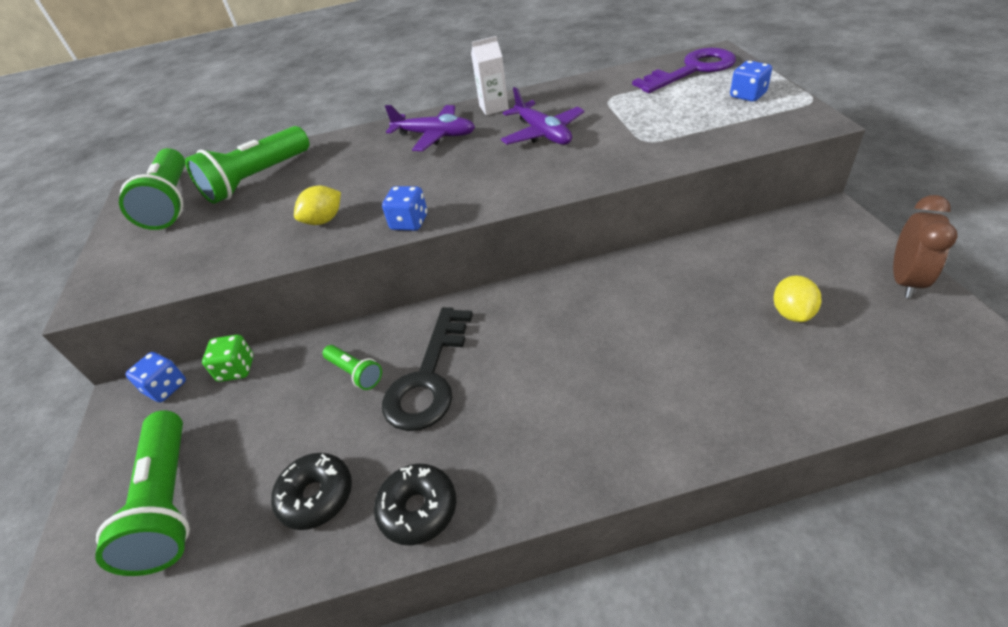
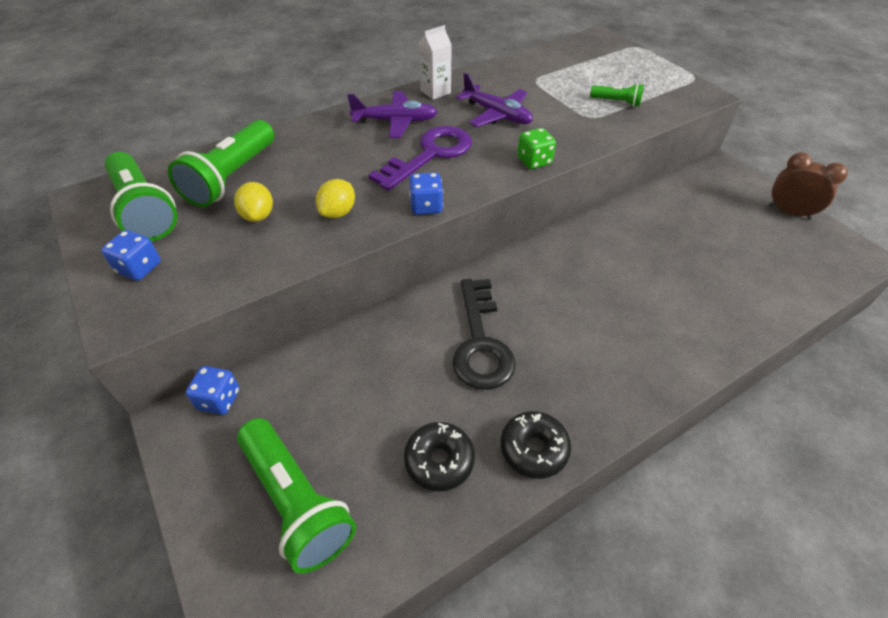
camera: 25 degrees left, 5 degrees up
(236, 369) = (287, 368): green dice -> green dice (534, 161)
(355, 373) = (410, 350): green flashlight -> green flashlight (617, 102)
(692, 70) = (589, 52): purple key -> purple key (430, 155)
(748, 95) = (645, 74): blue dice -> blue dice (139, 268)
(792, 313) = (729, 246): yellow lemon -> yellow lemon (258, 215)
(904, 280) = (789, 212): brown clock -> brown clock turned 60 degrees counterclockwise

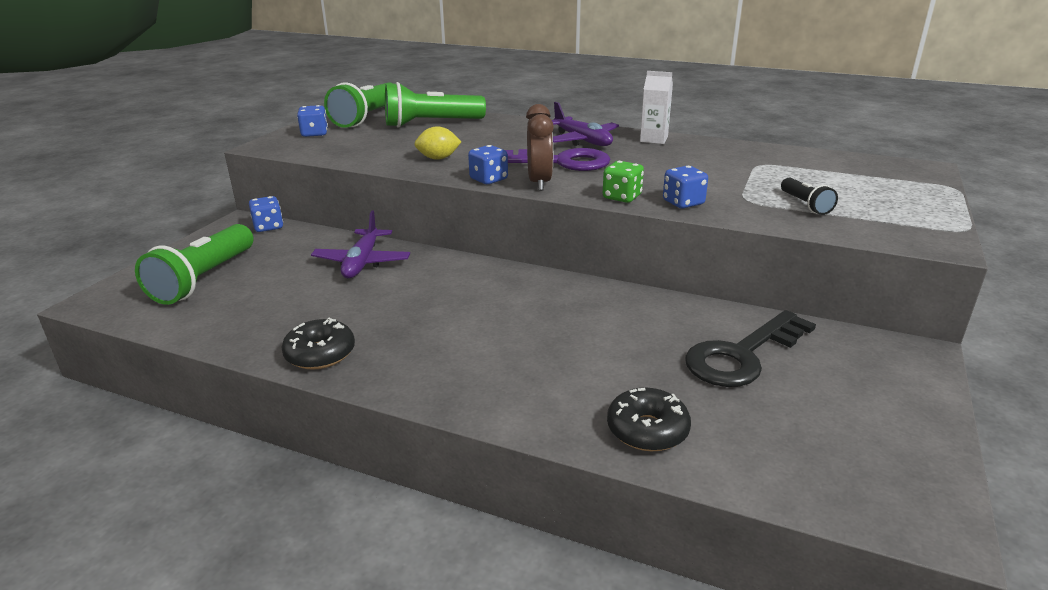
camera: 55 degrees right, 20 degrees down
(258, 215) = (402, 141): yellow lemon -> none
(439, 460) = (276, 317): black donut -> black donut (647, 430)
(480, 342) = (417, 294): black key -> black key (742, 355)
(497, 115) = (666, 166): purple plane -> purple plane (362, 262)
(570, 142) = (683, 203): none -> blue dice
(617, 102) = (805, 205): green flashlight -> black flashlight
(789, 212) = (918, 430): brown clock -> brown clock (539, 182)

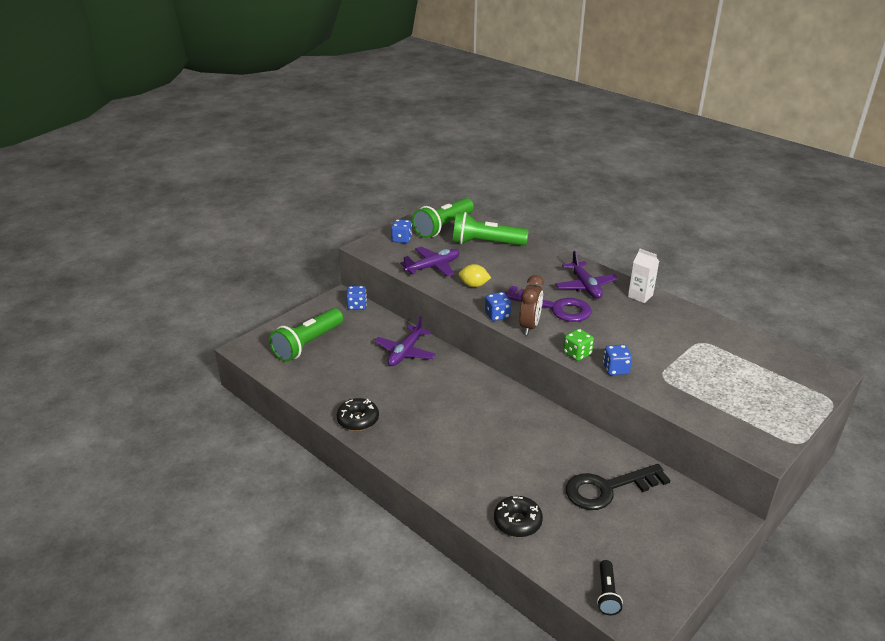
camera: 20 degrees right, 5 degrees up
(371, 151) = (433, 267): none -> purple plane
(805, 205) = (701, 391): black flashlight -> black flashlight (607, 594)

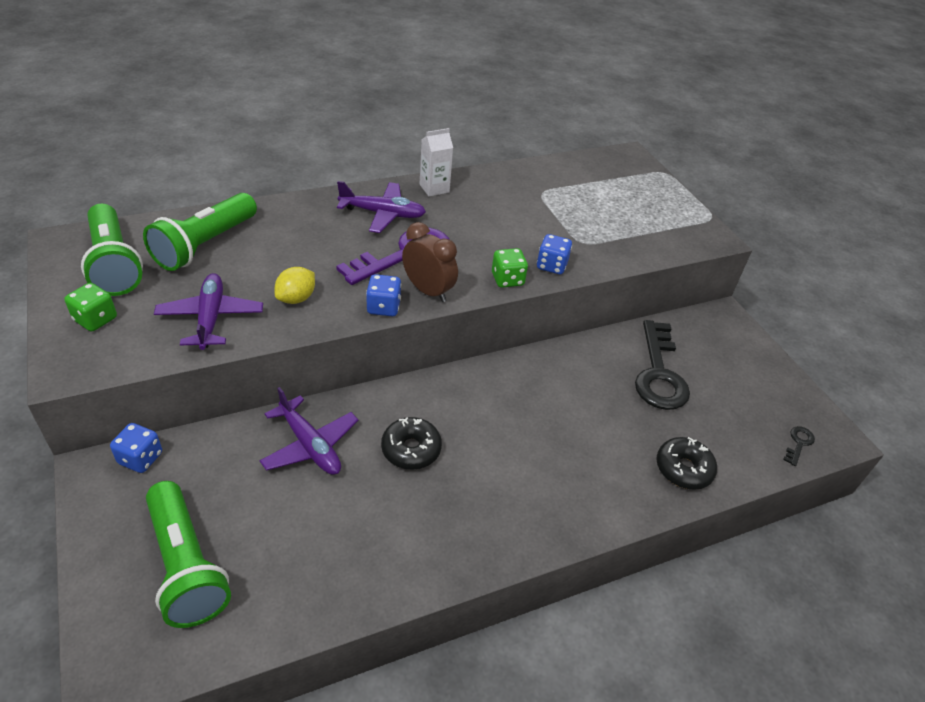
camera: 70 degrees left, 10 degrees up
(358, 420) = (424, 563): black donut -> black donut (411, 449)
(401, 239) = (95, 319): blue dice -> green dice
(607, 594) = (798, 443): black flashlight -> black key

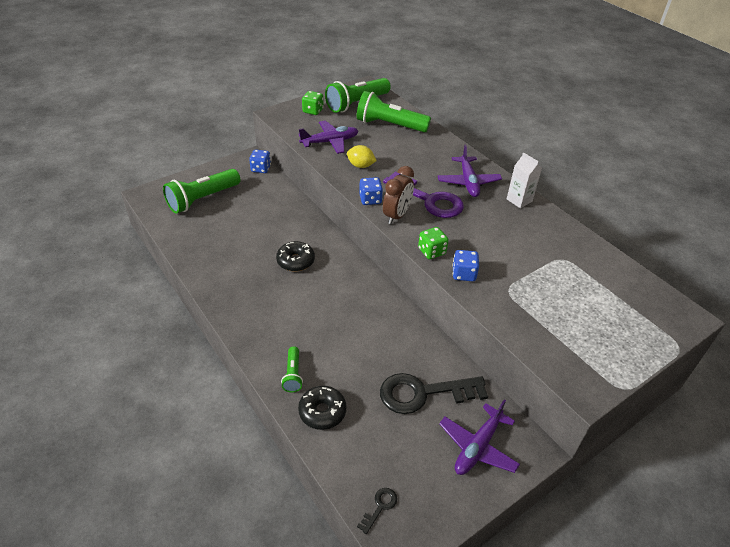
camera: 80 degrees right, 0 degrees up
(310, 445) = (286, 221): purple plane -> purple plane (477, 447)
(626, 489) = (293, 375): none -> green flashlight
(798, 443) = (380, 507): black key -> black key turned 75 degrees counterclockwise

